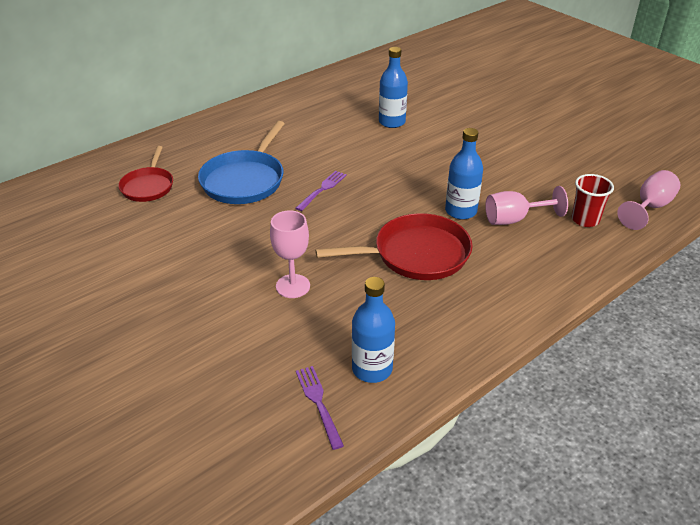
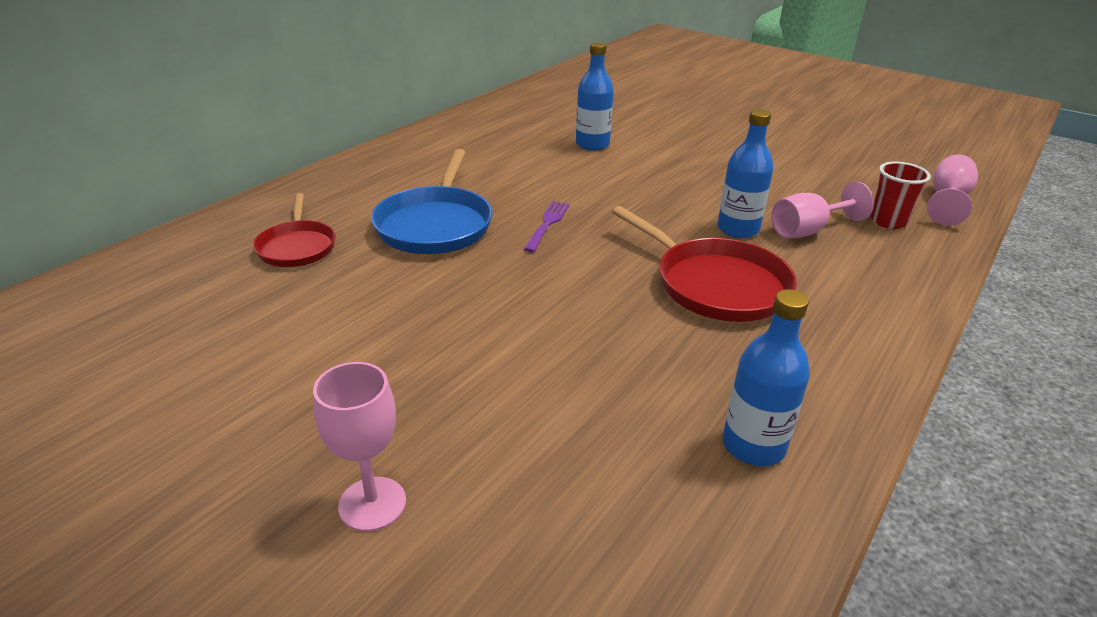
camera: 15 degrees left, 5 degrees down
(293, 286) = (573, 348): pink goblet -> pink goblet (372, 504)
(318, 403) = (706, 513): purple fork -> none
(416, 254) = (716, 285): red pan -> red pan turned 75 degrees clockwise

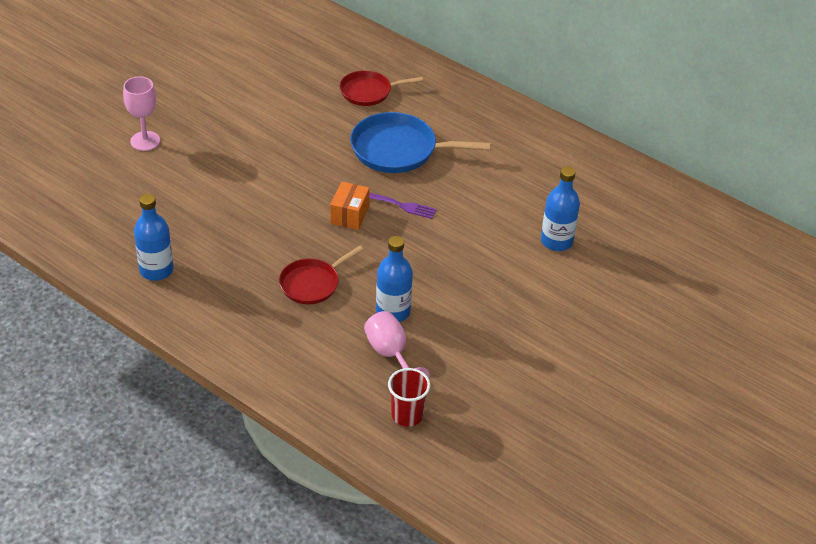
camera: 90 degrees right, 10 degrees up
(572, 259) = (349, 215): none -> orange box
(716, 285) = (312, 284): red pan -> red pan, size x0.63
(947, 201) = (449, 476): pink goblet -> none

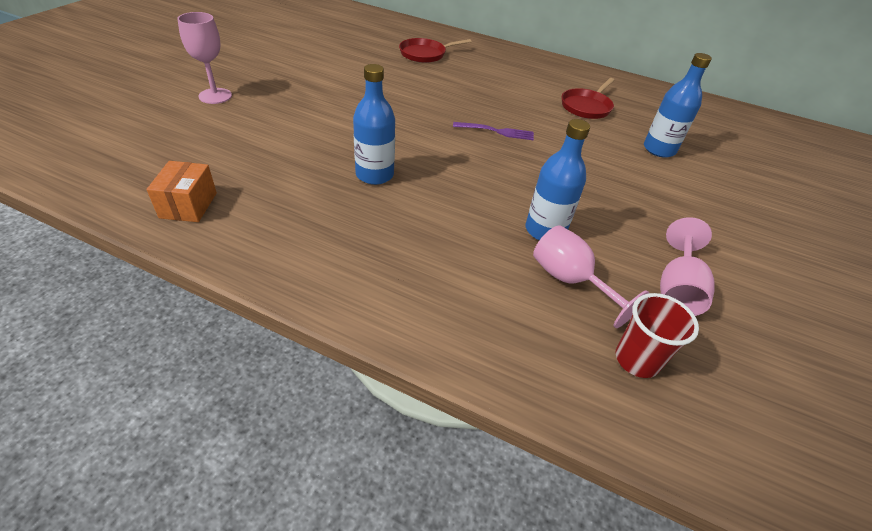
camera: 15 degrees left, 0 degrees up
(156, 270) = (243, 215): blue bottle -> blue bottle (374, 175)
(312, 284) = (440, 211): red pan -> red pan (586, 107)
(349, 215) = (451, 143): orange box -> orange box (188, 205)
(398, 150) = (472, 90): blue pan -> none
(474, 372) = (677, 289): none -> pink goblet

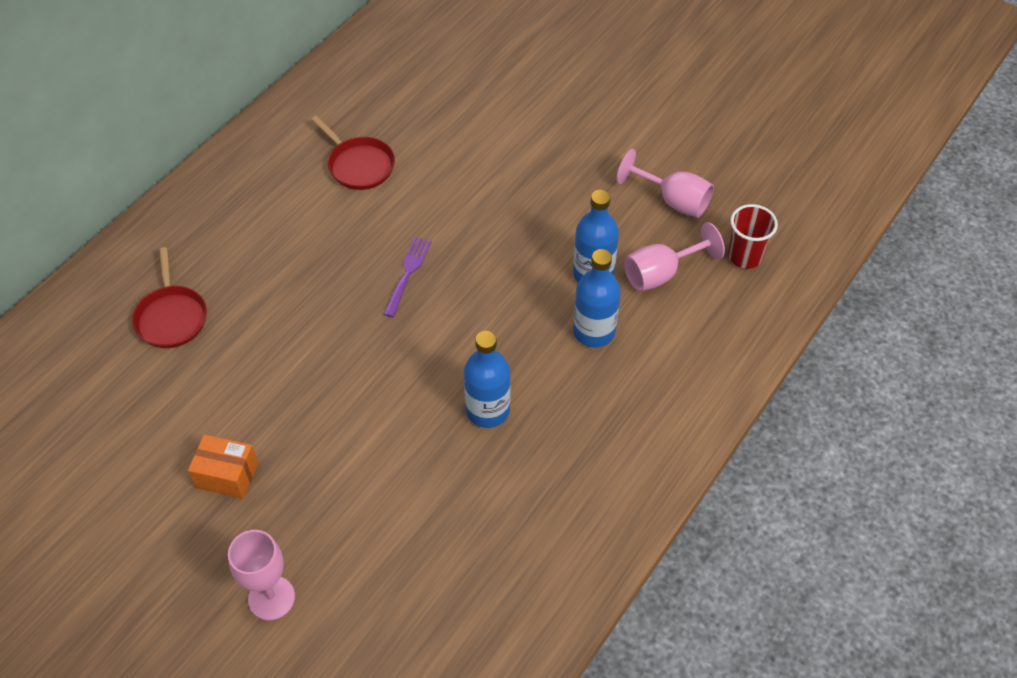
camera: 75 degrees left, 10 degrees up
(188, 205) = (530, 595): orange box -> orange box (227, 475)
(659, 149) = (463, 130): blue bottle -> blue bottle (594, 331)

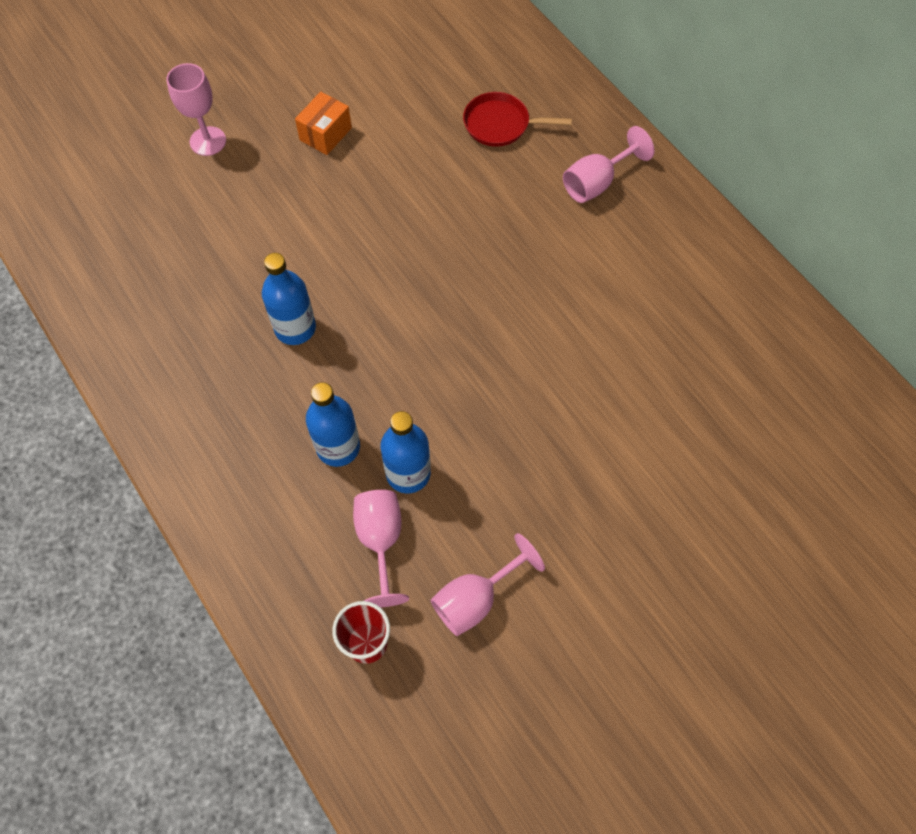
camera: 110 degrees right, 10 degrees up
(228, 221) = (597, 182): none -> pink goblet
(359, 165) = (635, 304): red pan -> none
(408, 273) = (477, 308): purple fork -> none

